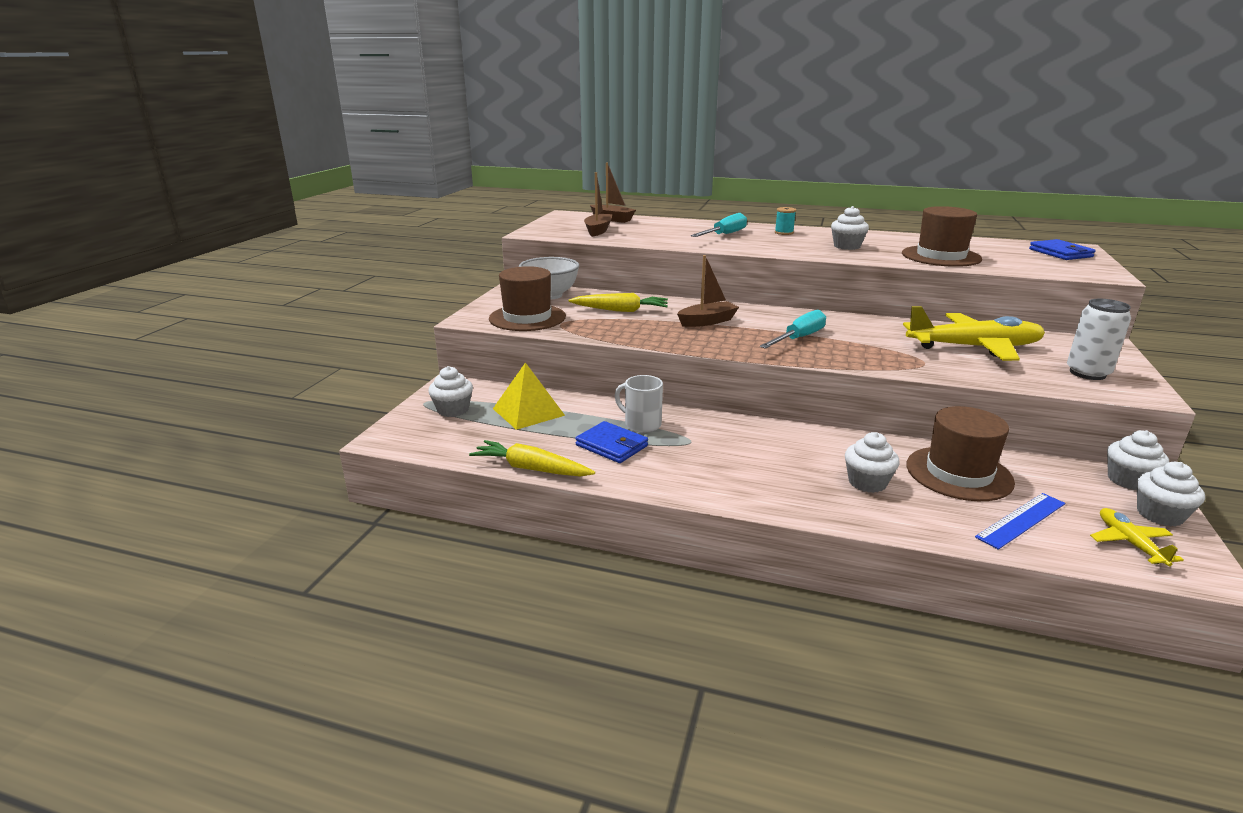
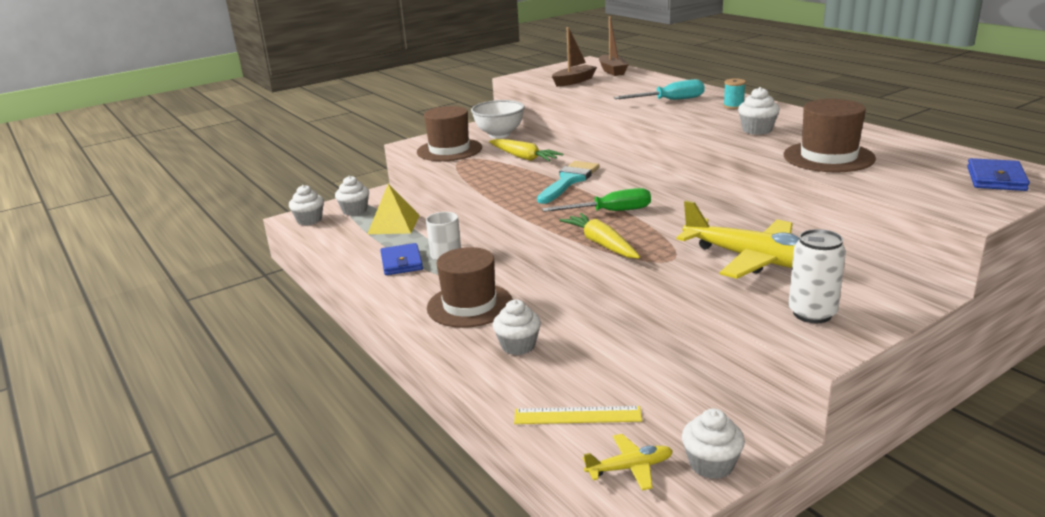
camera: 40 degrees right, 0 degrees up
(531, 469) = (332, 261): yellow carrot -> yellow carrot (601, 244)
(707, 321) = (569, 181): brown boat -> turquoise brush
(799, 338) = (610, 212): turquoise screwdriver -> green screwdriver
(959, 473) = (603, 367): brown hat -> brown hat (469, 305)
(1021, 520) = (577, 415): blue ruler -> yellow ruler
(1128, 480) = (750, 431): white cupcake -> white cupcake (309, 220)
(1130, 543) = (629, 468): yellow plane -> yellow plane turned 45 degrees clockwise

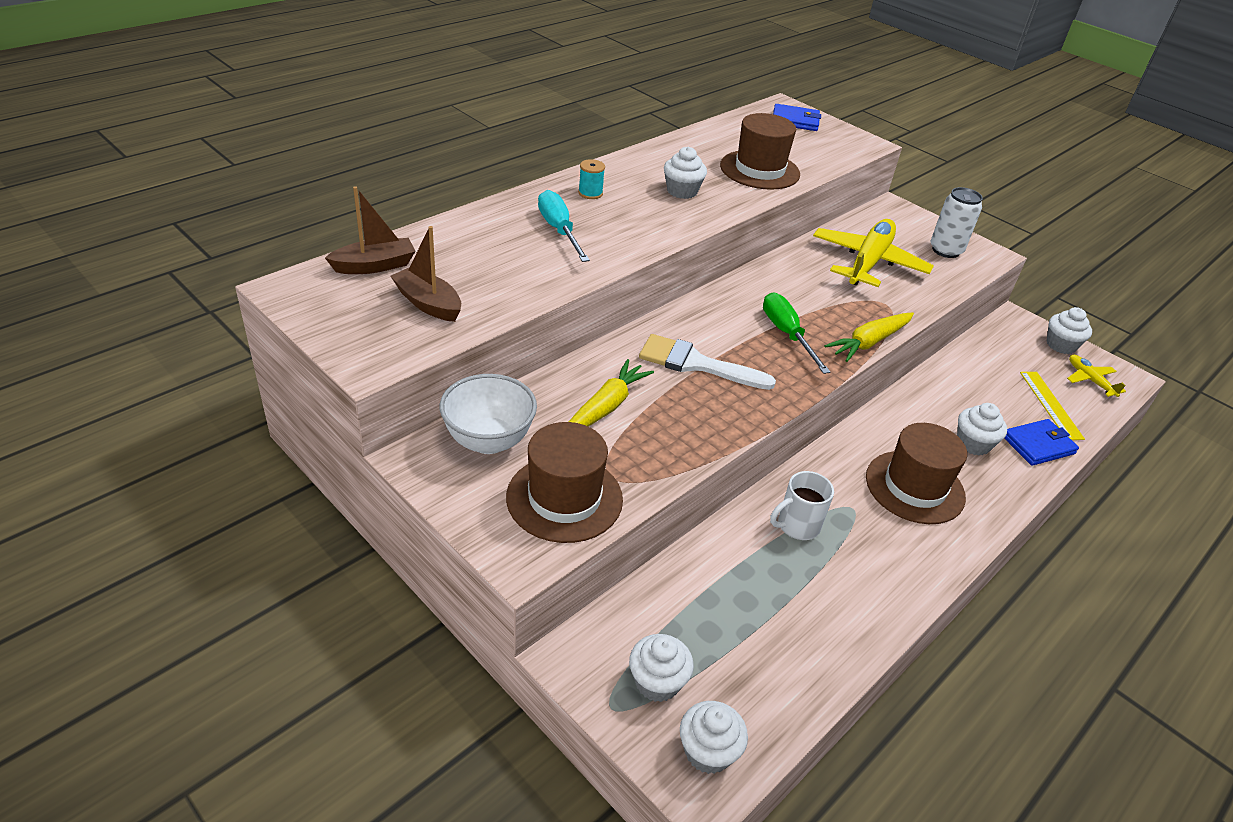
camera: 105 degrees left, 15 degrees up
(394, 224) = (709, 607): yellow pyramid -> none
(401, 262) = (833, 571): blue wallet -> blue wallet (1038, 445)
(569, 181) = (696, 364): turquoise brush -> white brush

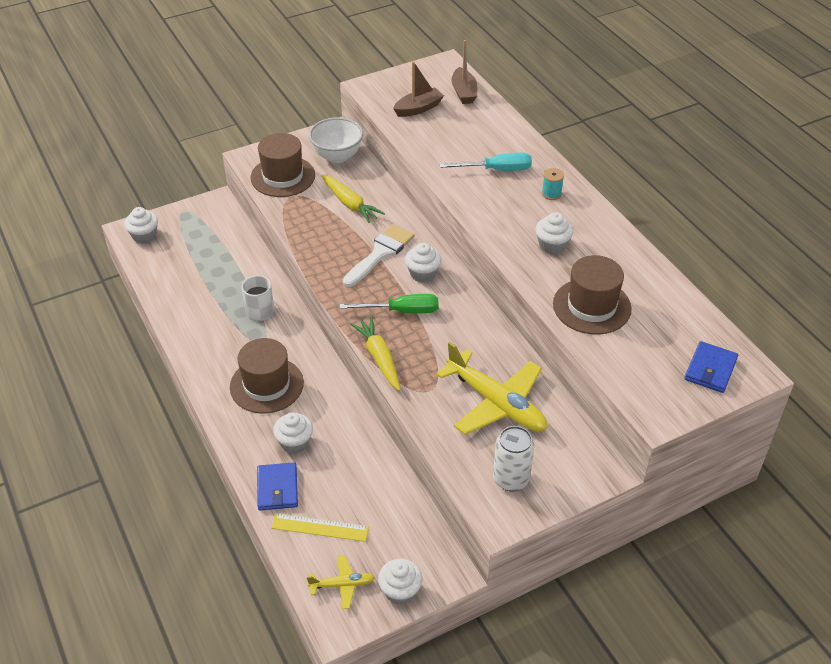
camera: 110 degrees right, 5 degrees up
(657, 682) = (188, 227): white cupcake -> white cupcake (423, 274)

